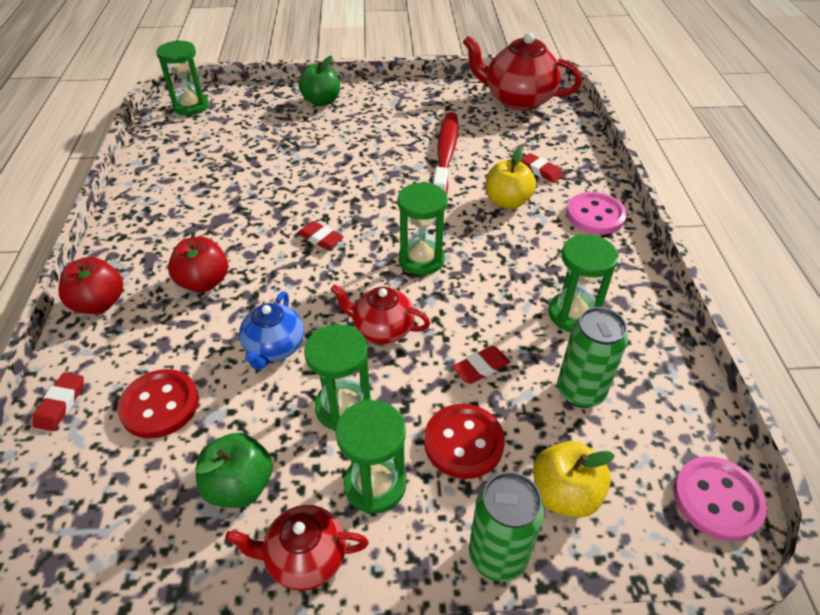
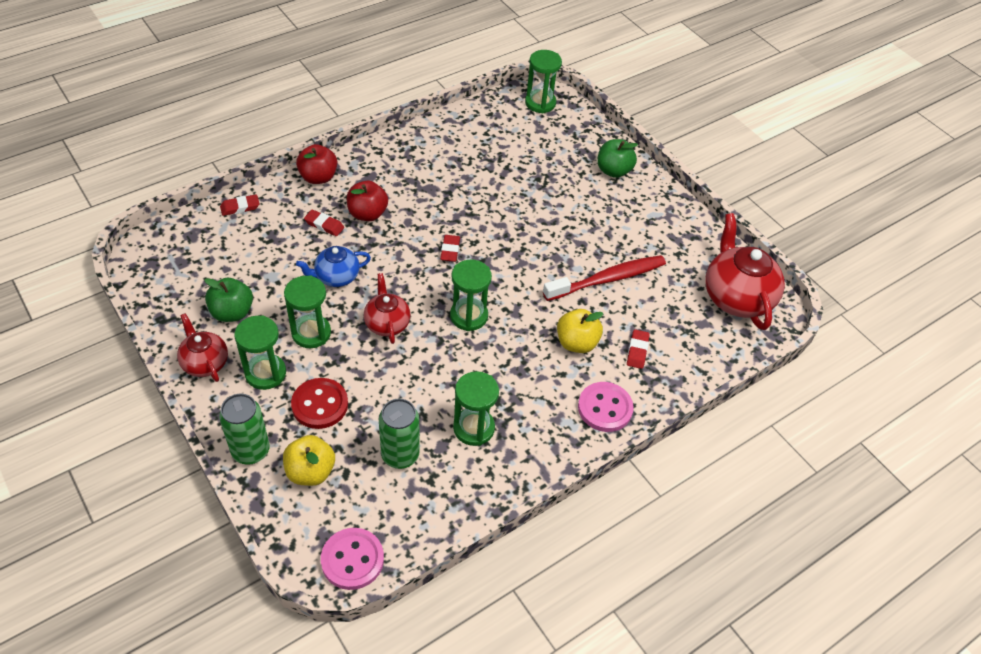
camera: 55 degrees right, 5 degrees up
(160, 405) = (263, 248): red button -> none
(481, 367) = (387, 391): red eraser -> red eraser (324, 225)

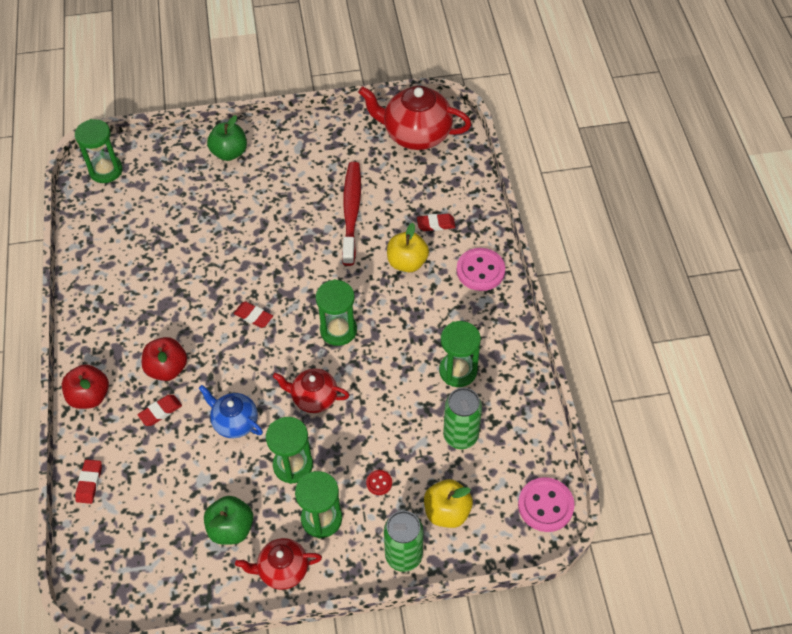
camera: 60 degrees left, 5 degrees up
(320, 405) = (379, 483): red button -> red button, size x0.48
(336, 277) = (235, 422): blue teapot -> blue teapot turned 120 degrees clockwise
(637, 351) = (436, 224): red eraser -> red eraser turned 45 degrees counterclockwise

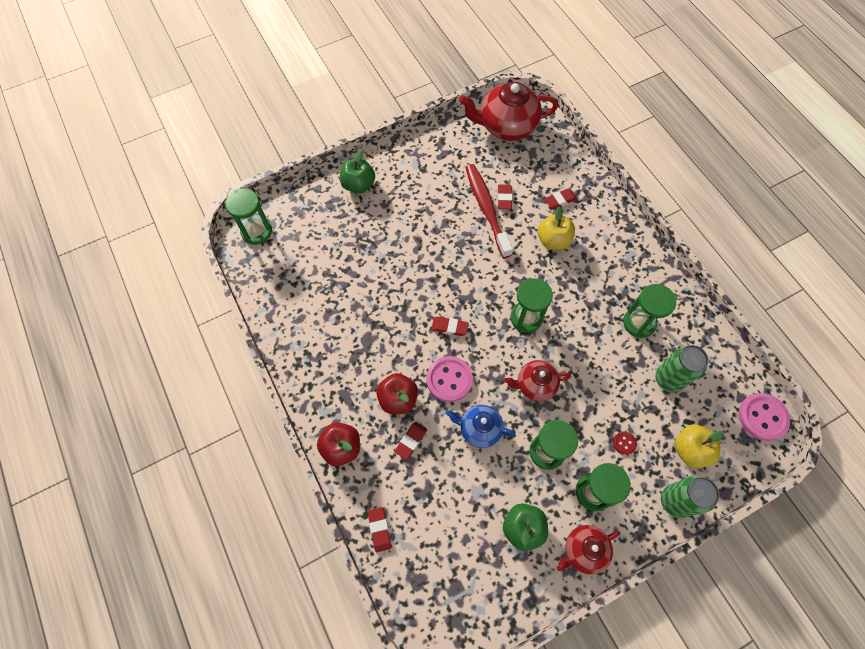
camera: 20 degrees left, 10 degrees up
(376, 206) = (504, 198): none -> red eraser
(480, 271) = (614, 230): pink button -> pink button (449, 379)

